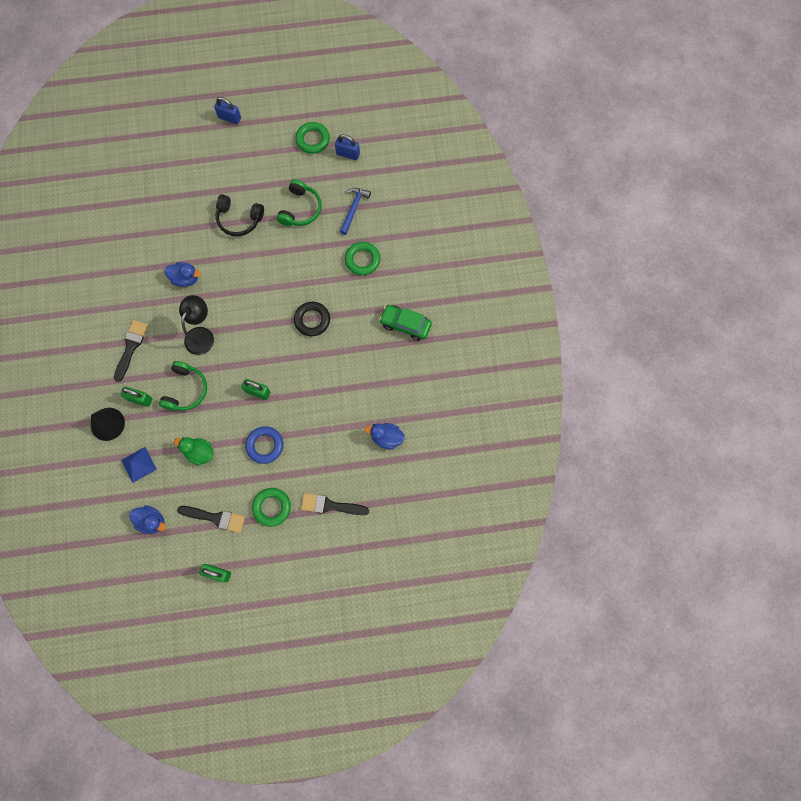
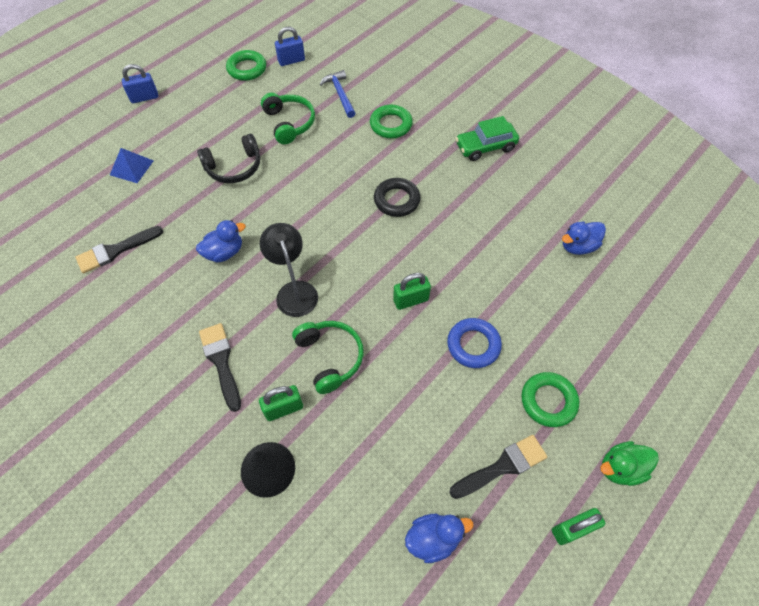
camera: 40 degrees left, 15 degrees down
(138, 464) = (352, 484): blue pyramid -> blue pyramid (131, 167)
(199, 452) = (411, 410): green duck -> green duck (620, 468)
(330, 505) = (601, 349): black brush -> black brush (115, 250)

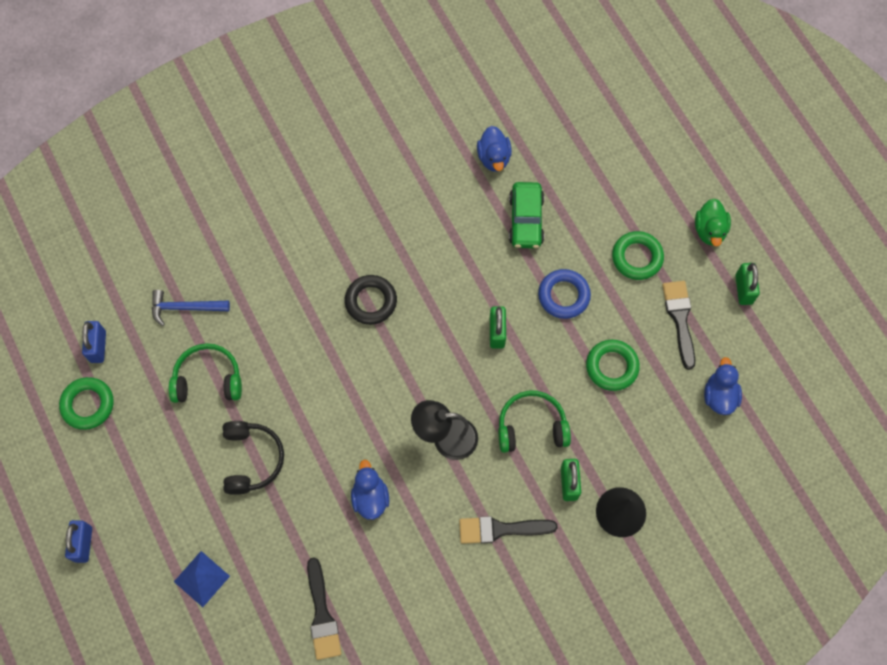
camera: 70 degrees left, 10 degrees up
(391, 125) = (260, 269): green ring -> green ring (612, 366)
(485, 147) = (335, 185): green car -> green car (526, 220)

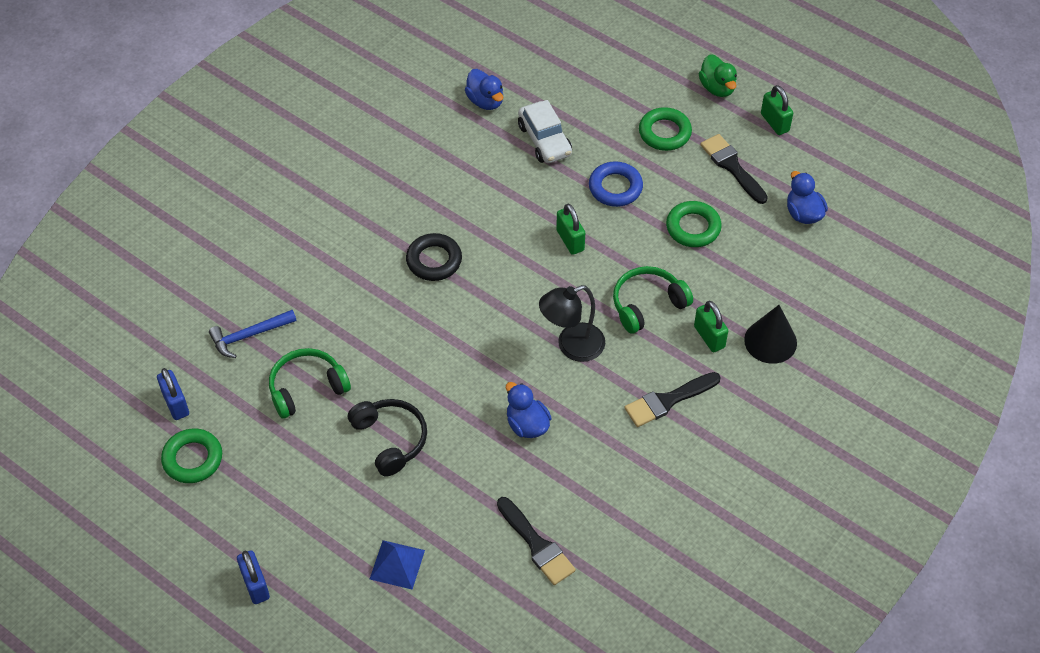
camera: 25 degrees left, 15 degrees down
(526, 220) = (544, 140): green car -> white car

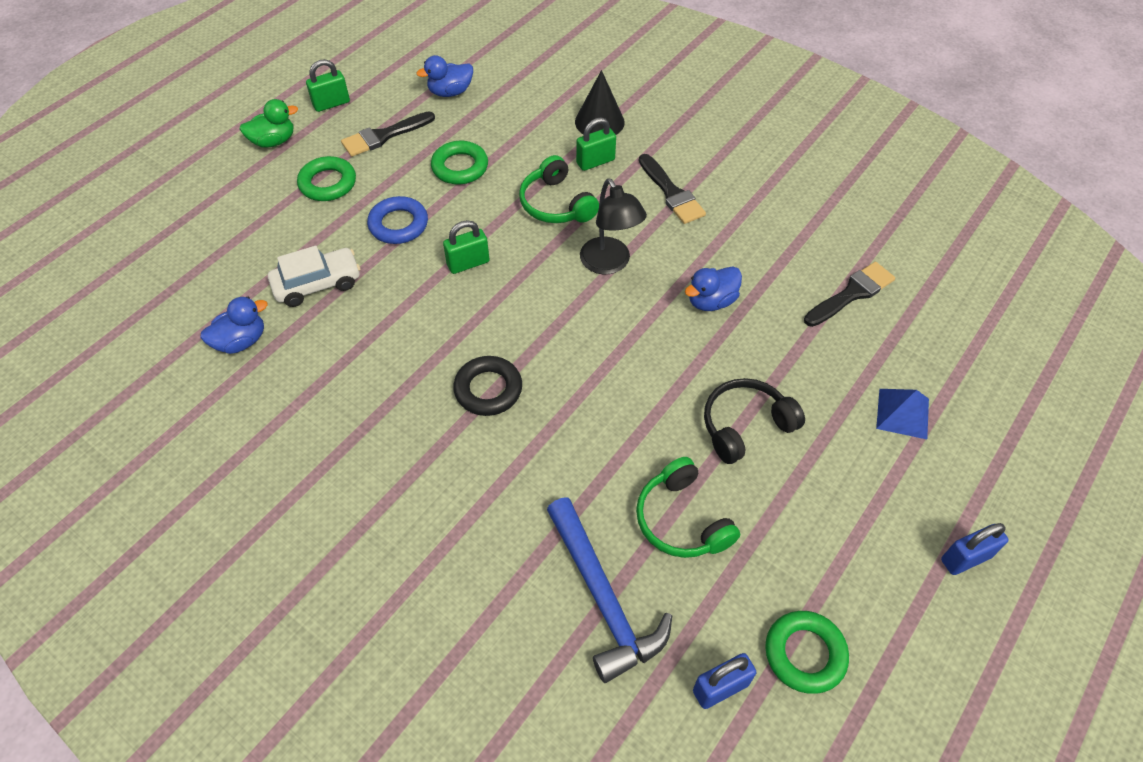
camera: 90 degrees left, 0 degrees up
(249, 335) = (603, 598): blue hammer -> blue hammer, size x1.59

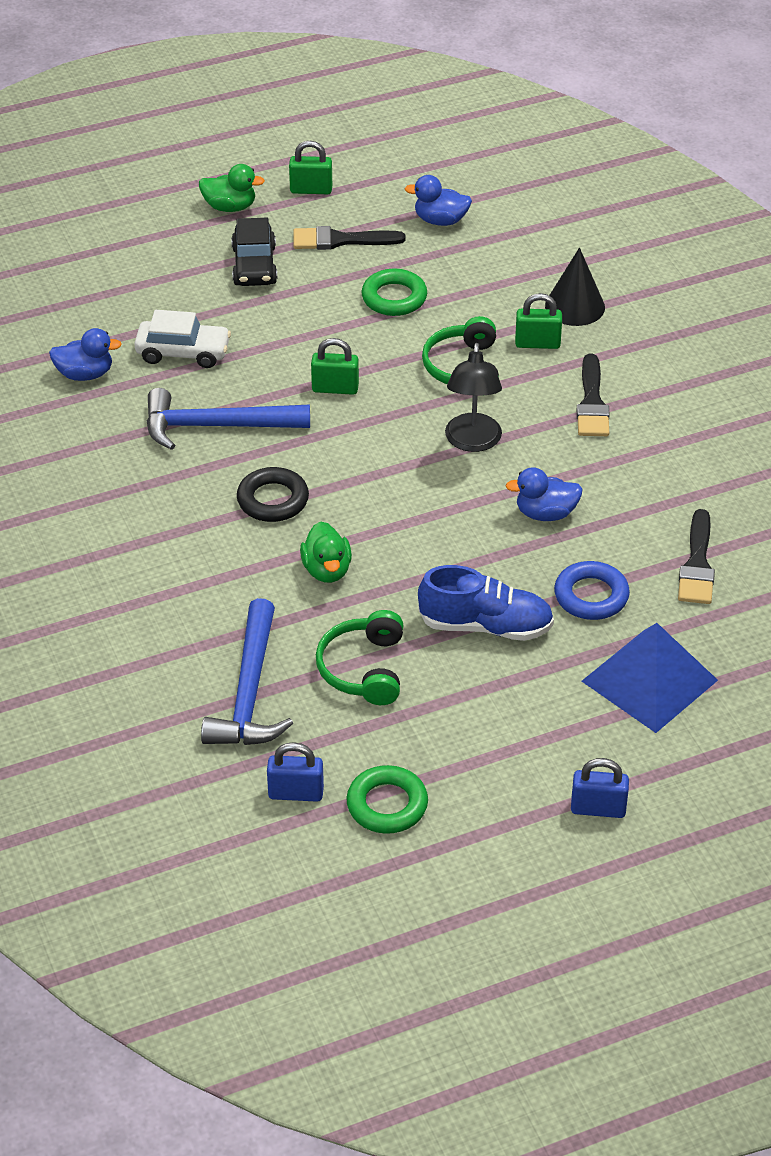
camera: 30 degrees right, 10 degrees down
(328, 183) = (254, 266): green ring -> black car
(391, 340) = (216, 426): none -> blue hammer
(398, 224) = (294, 329): blue ring -> blue ring (591, 596)
(581, 436) = (327, 570): none -> green duck
(745, 426) = (486, 626): black headphones -> blue shoe
(851, 294) = (697, 564): black brush -> black brush turned 105 degrees clockwise
(903, 413) = (649, 680): blue pyramid -> blue pyramid, size x1.77

